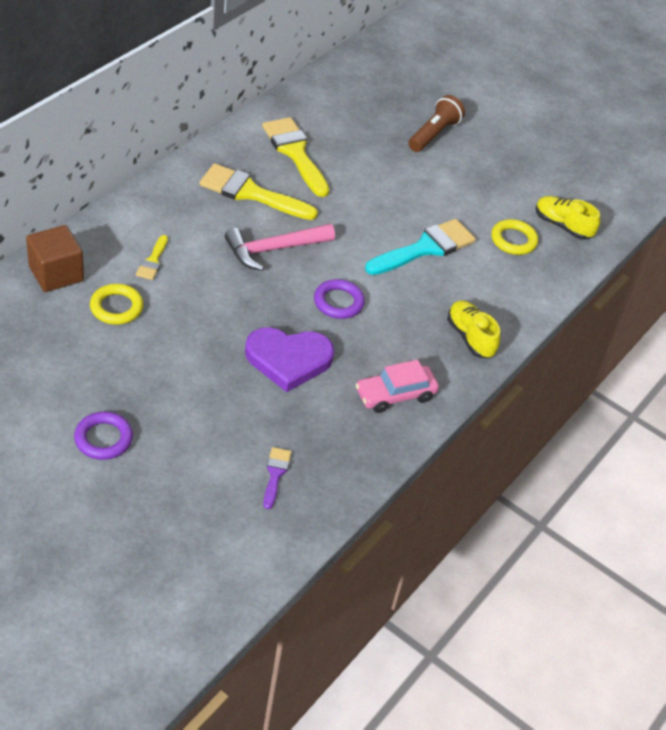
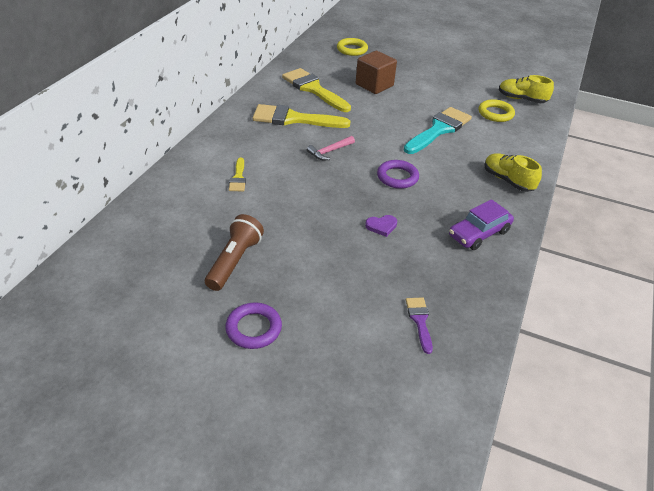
camera: 10 degrees left, 5 degrees down
(56, 274) = (160, 203): brown cube -> brown cube (374, 85)
(116, 307) = (222, 217): yellow ring -> yellow ring (352, 49)
(274, 249) = (330, 151): pink hammer -> pink hammer, size x0.57
(288, 360) = (381, 226): purple heart -> purple heart, size x0.42
(395, 395) = (479, 233): pink car -> purple car
(434, 134) = (402, 63): brown flashlight -> brown flashlight (234, 261)

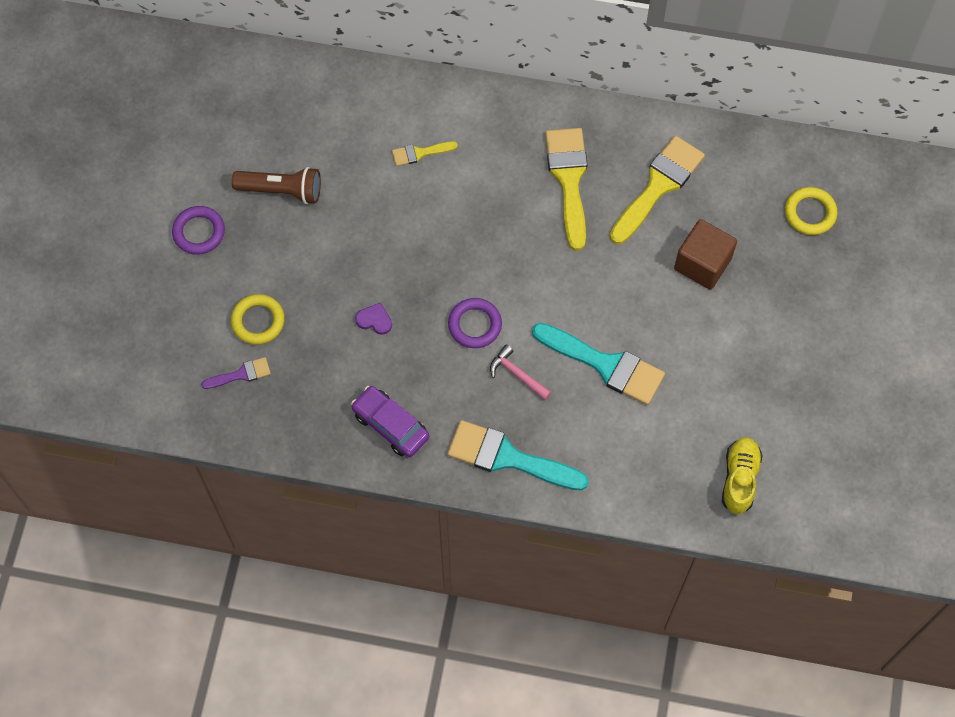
camera: 80 degrees right, 25 degrees up
(330, 151) = (506, 238): pink hammer -> pink hammer (517, 374)
(381, 226) = (374, 320): purple heart -> purple heart turned 135 degrees clockwise
(495, 113) = (679, 440): yellow ring -> yellow ring (258, 321)
(507, 181) = (508, 457): yellow shoe -> turquoise brush

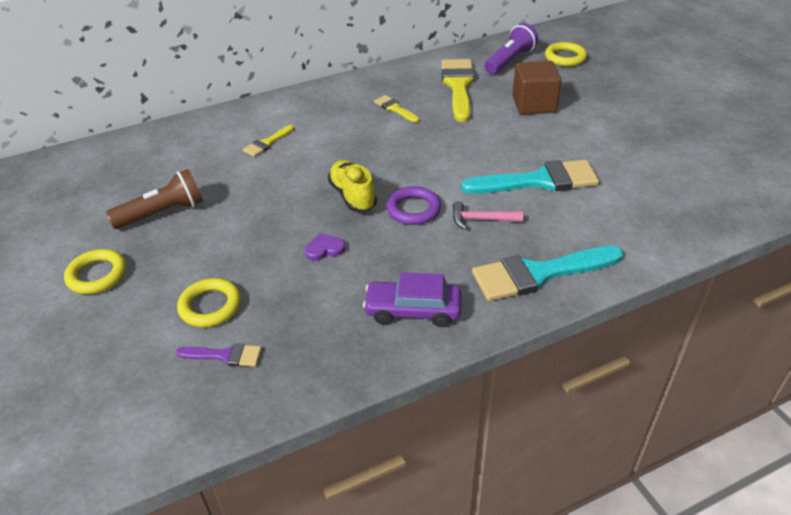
camera: 35 degrees left, 25 degrees down
(199, 232) = (97, 275): purple ring -> yellow ring
(241, 374) = (225, 355): purple brush -> purple brush turned 60 degrees clockwise
(569, 180) = (395, 108): yellow brush -> yellow brush, size x0.50
(739, 479) = (714, 189): yellow shoe -> yellow shoe (353, 196)
(749, 179) = (510, 60): none -> purple flashlight

